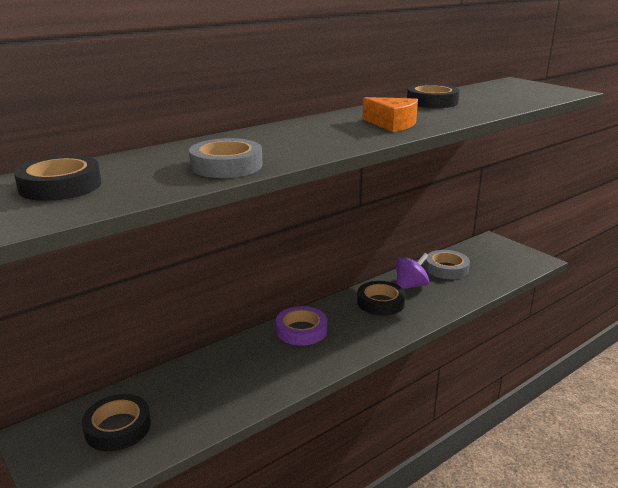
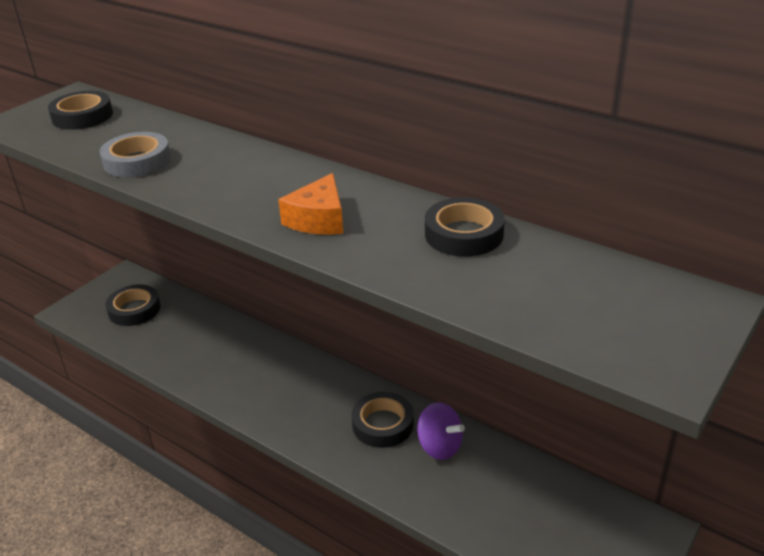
camera: 75 degrees right, 10 degrees up
(301, 330) = (298, 372): purple tape -> none
(446, 268) = (511, 479): grey tape -> none

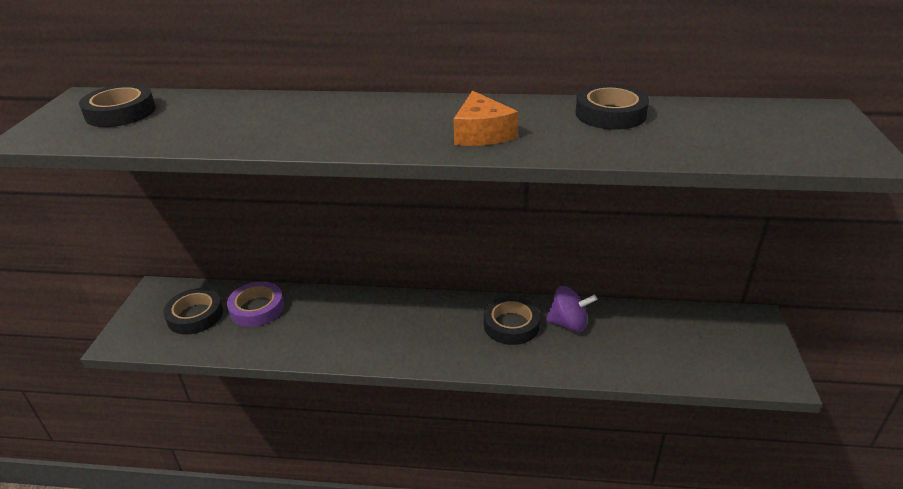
camera: 30 degrees left, 0 degrees up
(137, 161) = (239, 133): grey tape -> none
(183, 321) = (257, 308): none -> purple tape

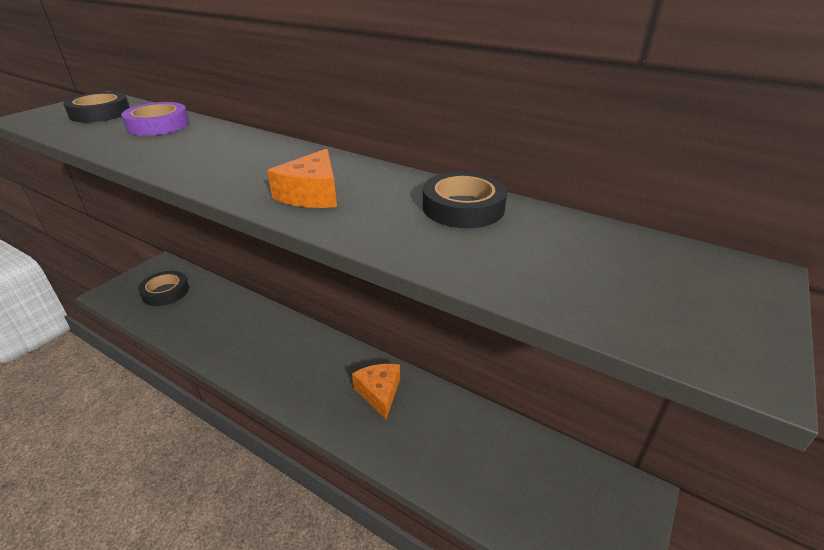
camera: 25 degrees right, 0 degrees up
(257, 308) = (207, 301): purple tape -> purple tape (158, 125)
(511, 325) = (379, 393): black tape -> orange cheese
(568, 324) = (431, 413): purple spinning top -> none

